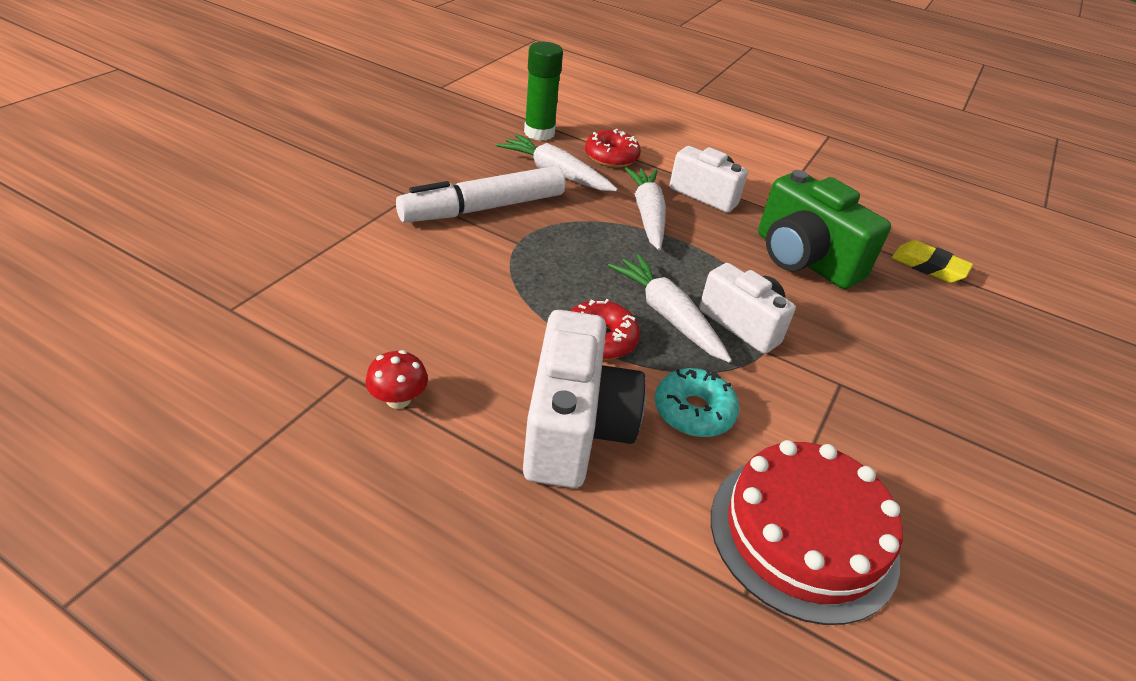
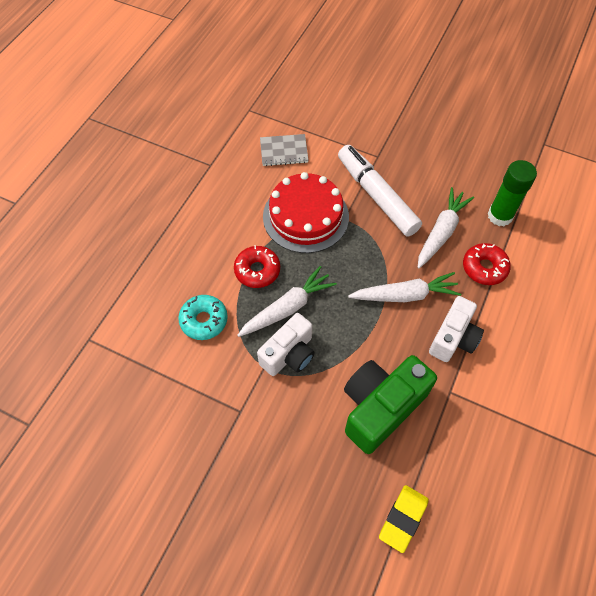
camera: 90 degrees right, 20 degrees up
(358, 280) = (284, 151): none -> grey notebook
(398, 399) = (196, 187): red mushroom -> none
(574, 428) = (185, 262): white camera -> none
(803, 535) = (122, 370): red cake -> red cake (305, 216)

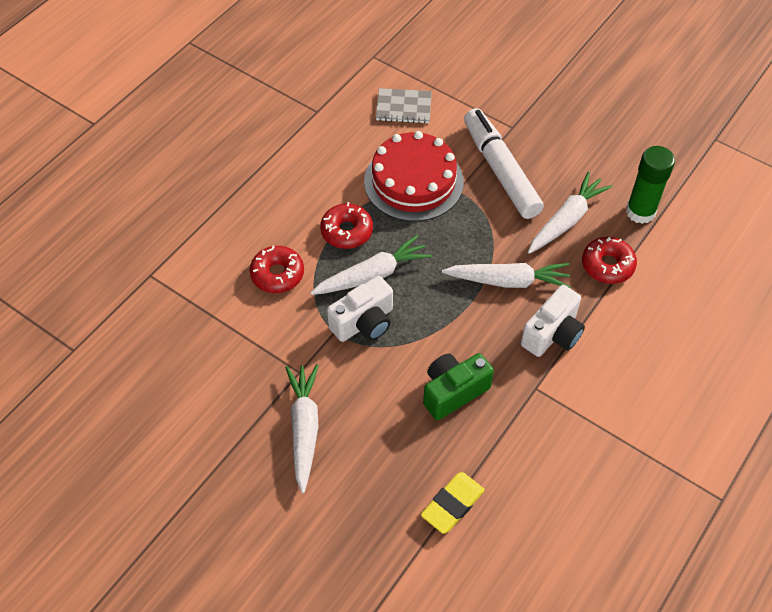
camera: 10 degrees right, 5 degrees down
(204, 320) = (277, 274): turquoise donut -> red donut
(255, 467) = (304, 429): none -> white carrot
(380, 407) = (453, 392): green camera -> green camera, size x0.67

